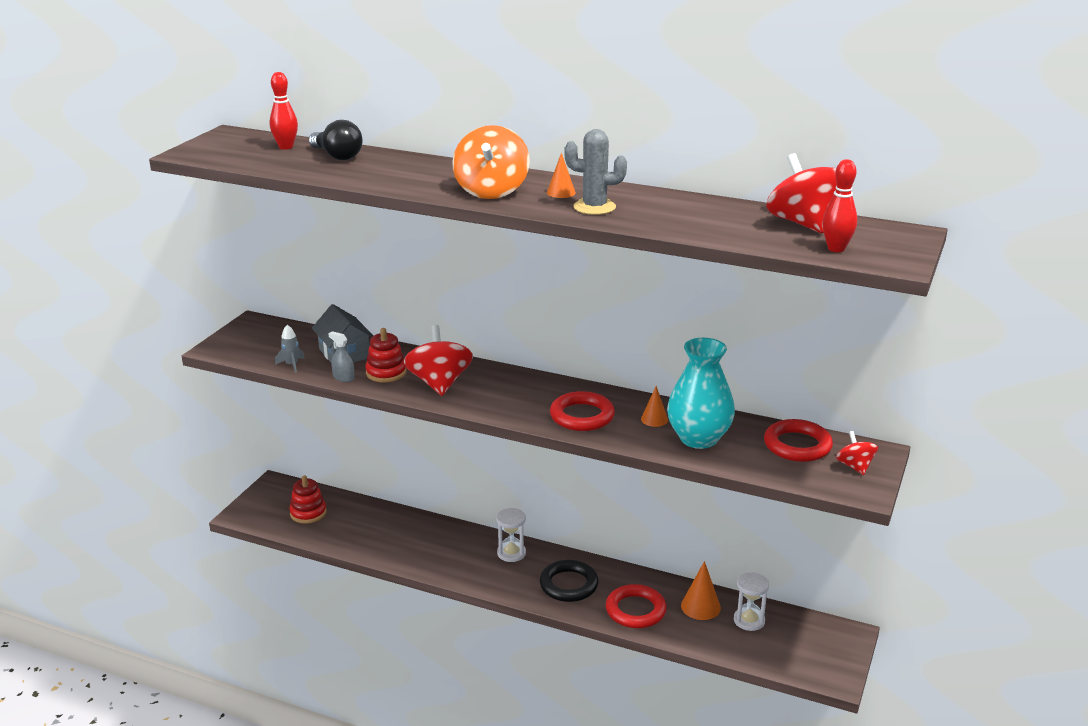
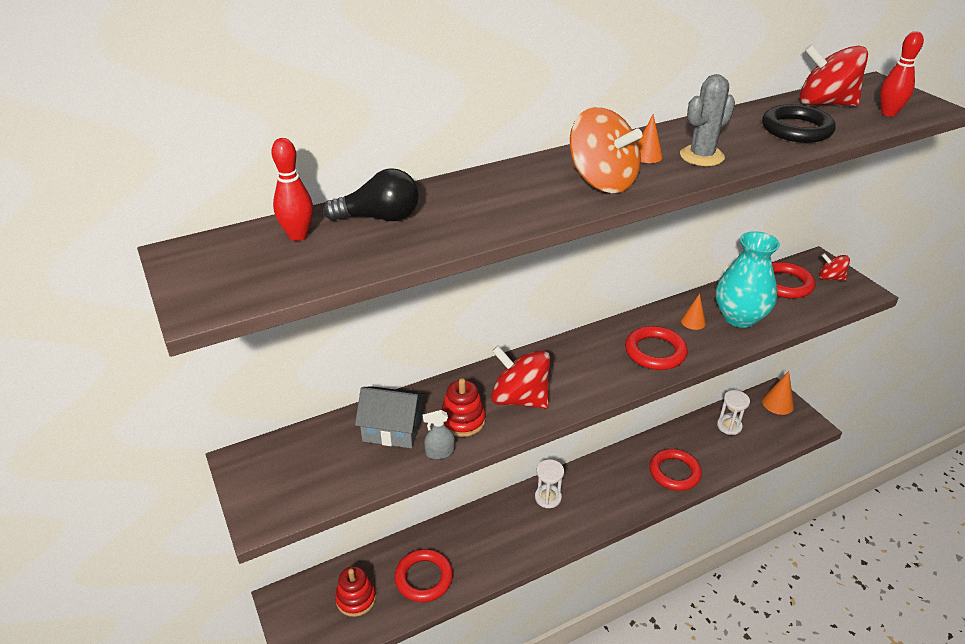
camera: 50 degrees left, 10 degrees up
(292, 365) = (371, 476): grey rocket -> none
(359, 532) = (424, 578): none -> red ring
(569, 585) = (615, 489): black ring -> black ring (796, 129)
(700, 606) = (696, 438): orange cone -> orange cone (777, 403)

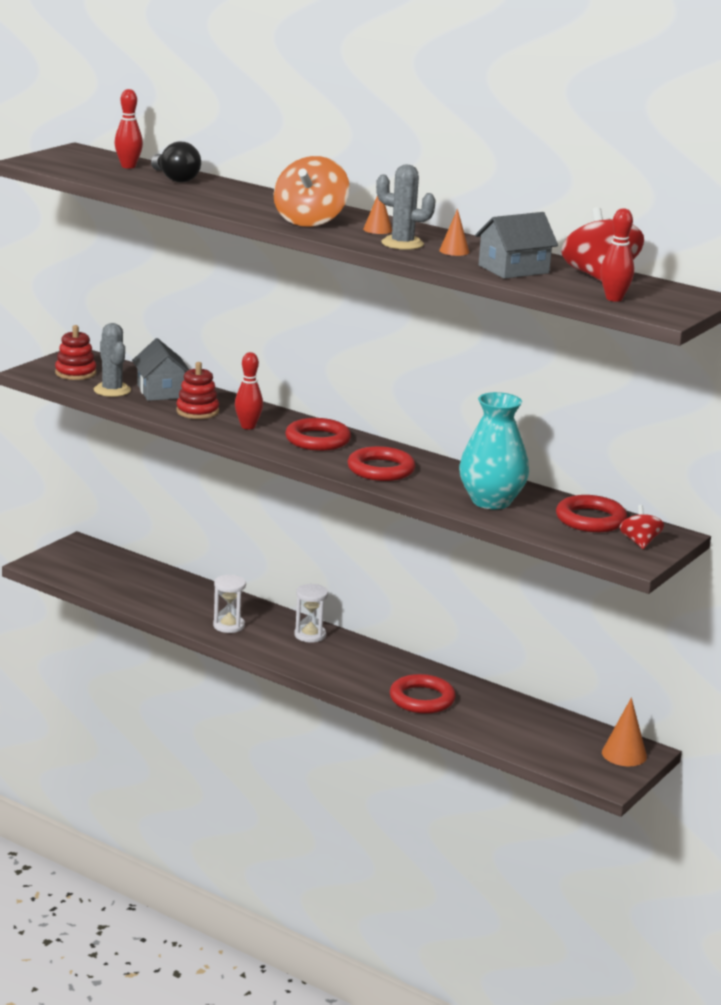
camera: 60 degrees right, 15 degrees down
(356, 599) = (107, 572): red stacking toy -> red stacking toy (75, 373)
(365, 467) = (112, 390): none -> grey cactus
(424, 578) = (155, 596): red ring -> red ring (317, 440)
(440, 452) = (153, 410): grey spray bottle -> none
(520, 398) = (248, 426): red spinning top -> red bowling pin
(693, 322) = (454, 481): orange cone -> orange cone (454, 251)
(729, 426) = (540, 725): white hourglass -> white hourglass (228, 626)
(796, 129) = (513, 269): black ring -> grey house

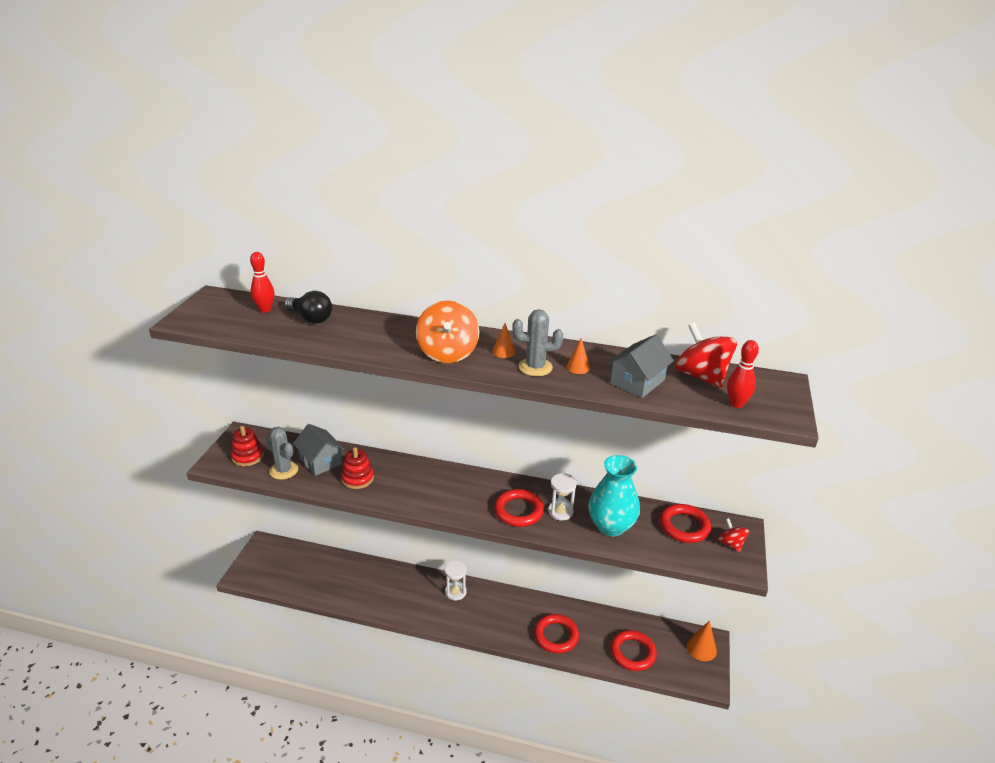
camera: 20 degrees left, 10 degrees up
(228, 626) = (399, 600): white hourglass -> white hourglass (560, 511)
(248, 426) = (402, 486): red bowling pin -> none
(317, 440) = (457, 488): red ring -> red ring (632, 653)

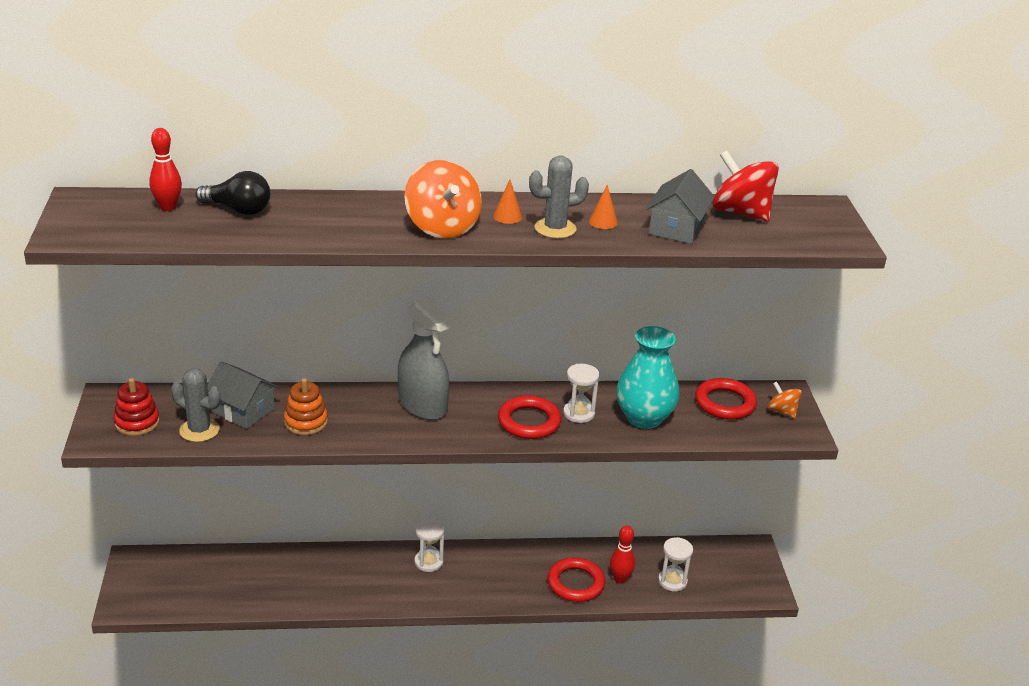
camera: 20 degrees left, 0 degrees up
(357, 478) = (306, 422): red stacking toy -> orange stacking toy
(446, 481) = (422, 405): none -> grey spray bottle
(632, 653) = (672, 581): red ring -> white hourglass
(701, 648) = (747, 559): orange cone -> none
(730, 544) = (782, 411): red spinning top -> orange spinning top
(736, 404) = (791, 236): red bowling pin -> red bowling pin (620, 579)

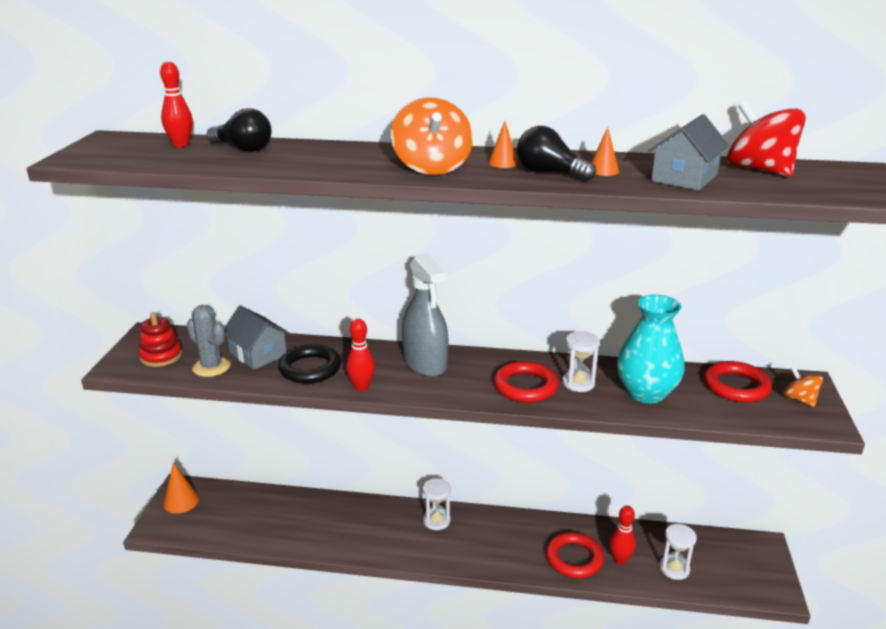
camera: 15 degrees right, 5 degrees down
(140, 574) = (181, 501): none -> orange cone
(306, 422) = (310, 368): orange stacking toy -> black ring
(367, 438) = (361, 387): none -> red bowling pin
(555, 228) = (549, 173): grey cactus -> black light bulb

